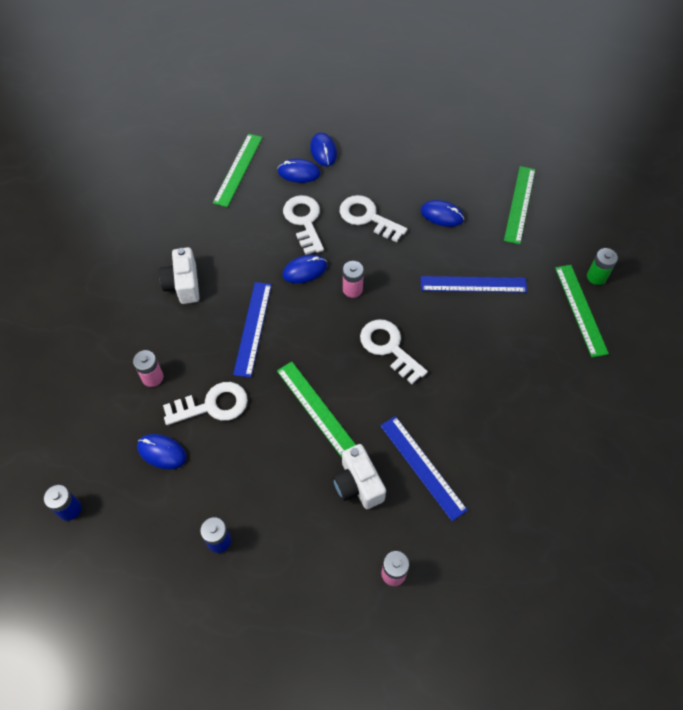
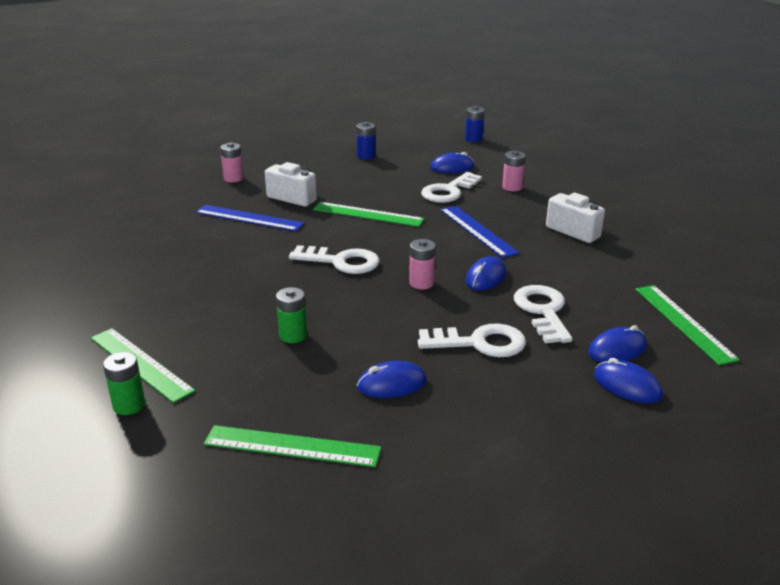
camera: 145 degrees right, 30 degrees down
(304, 221) = (543, 311): white key -> white key turned 135 degrees counterclockwise
(473, 284) = (293, 335): blue ruler -> green battery
(519, 204) = (292, 446): green ruler -> green ruler turned 60 degrees counterclockwise

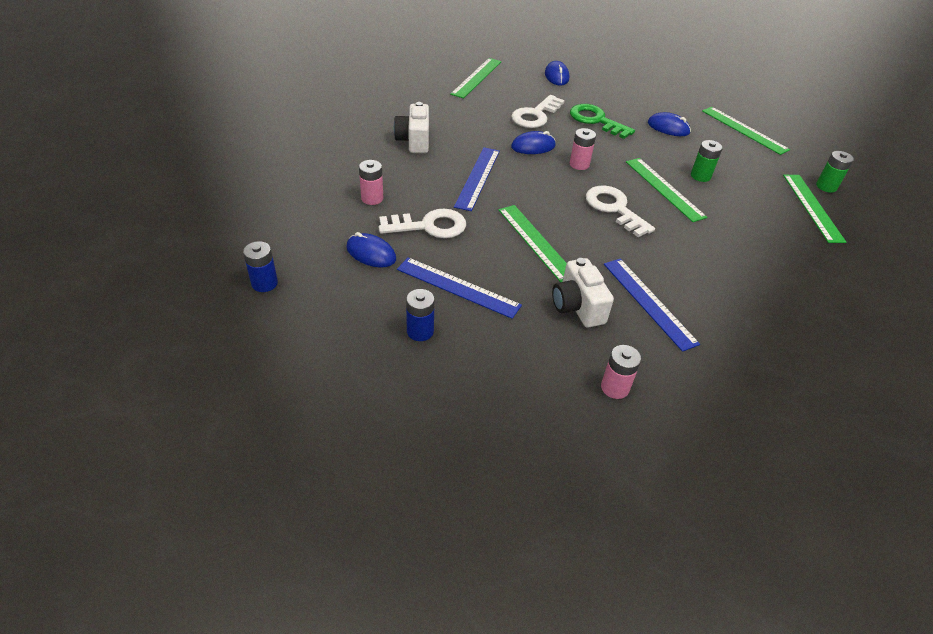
camera: 140 degrees left, 15 degrees up
(317, 301) = (664, 189): none -> green ruler
(377, 176) = (457, 287): none -> blue ruler
(480, 343) = (596, 120): white key -> green key
(617, 349) = (533, 86): blue mouse -> none

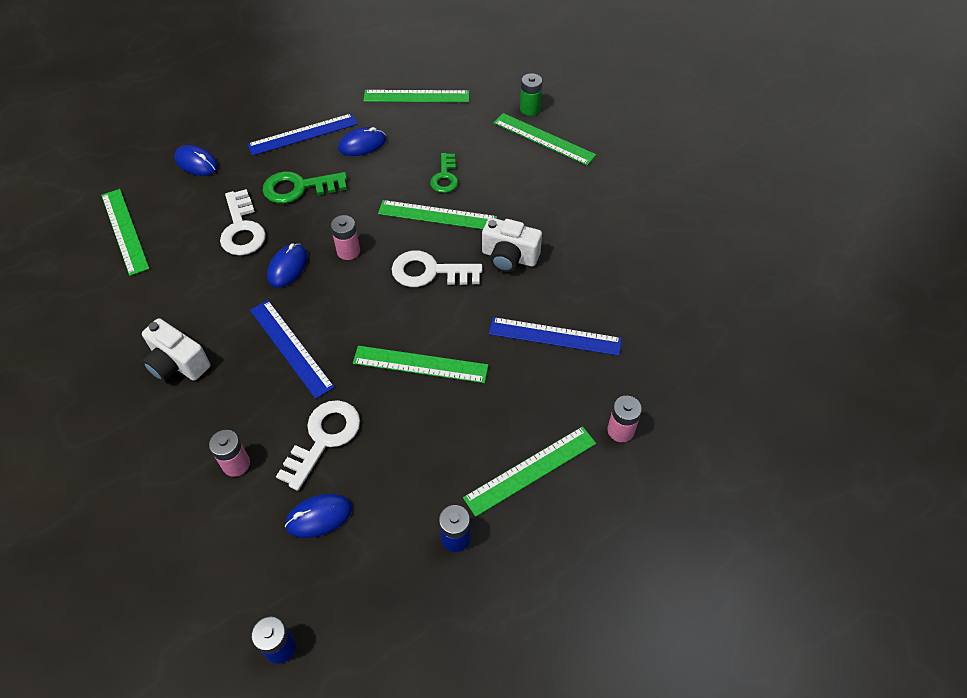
camera: 50 degrees left, 10 degrees up
(457, 287) = (426, 469): blue ruler -> blue ruler (303, 134)
(518, 347) = (531, 470): none -> green ruler
(577, 307) = (520, 391): white camera -> white camera (509, 257)
(700, 176) = (445, 177): green battery -> green key

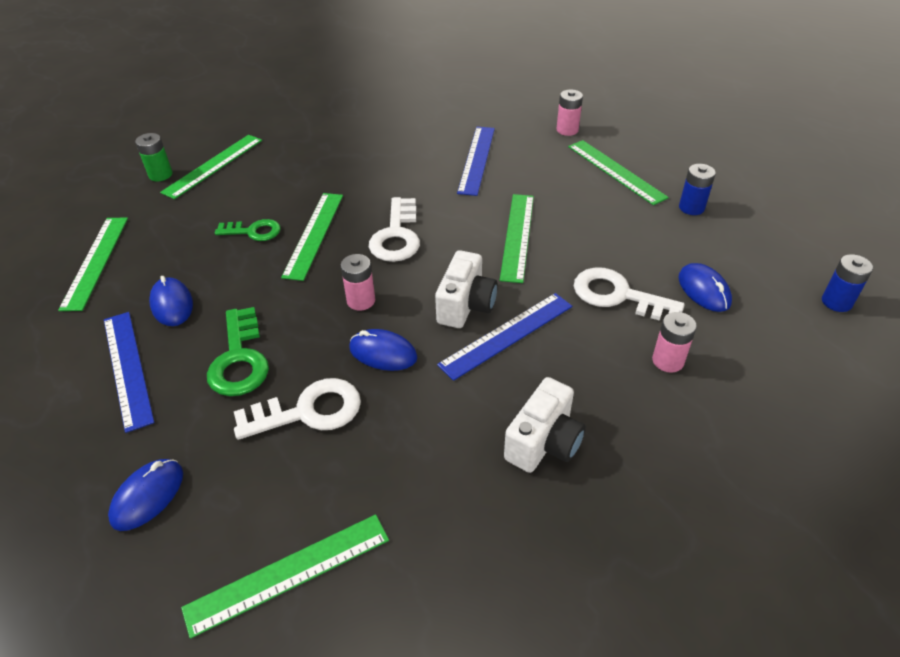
camera: 90 degrees left, 10 degrees down
(509, 257) = (380, 185): white camera -> white camera (466, 305)

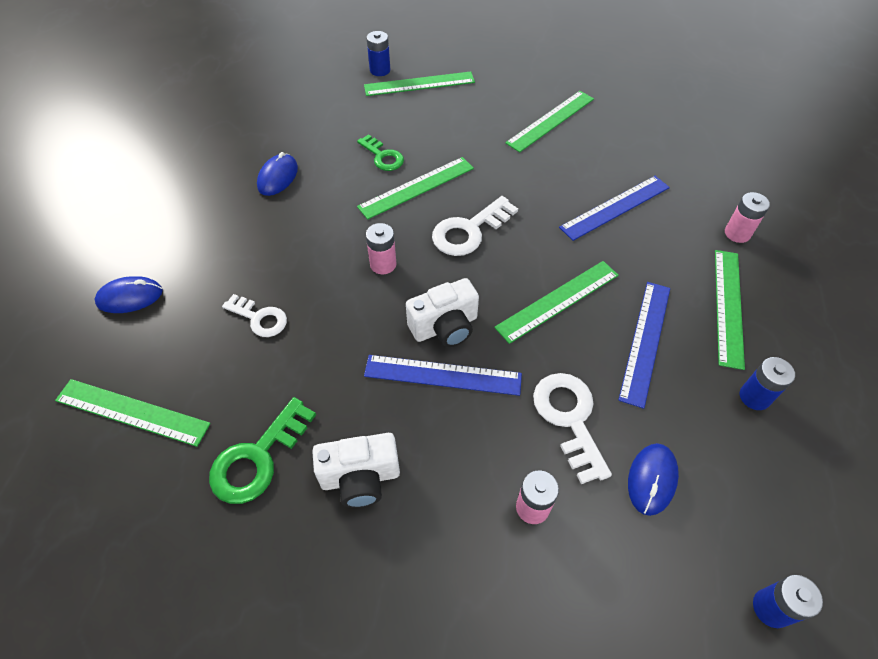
camera: 45 degrees right, 10 degrees up
(96, 261) = (274, 114): green ruler -> green ruler (551, 121)
(128, 368) = (210, 204): blue ruler -> blue ruler (645, 341)
(160, 175) = (380, 70): green battery -> blue battery
(239, 359) = (267, 248): green key -> green key (257, 458)
(308, 411) = (260, 318): white key -> white key, size x0.66
(383, 353) = (348, 316): blue mouse -> none

